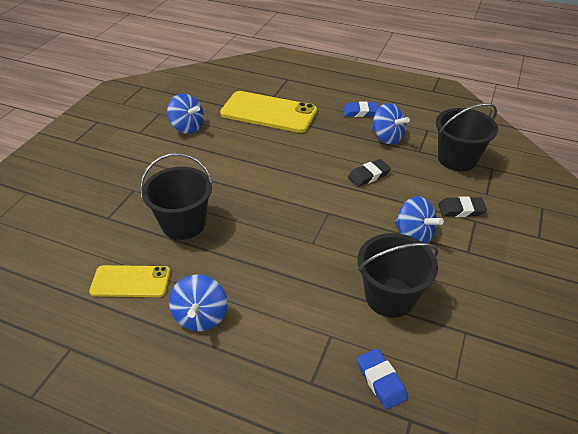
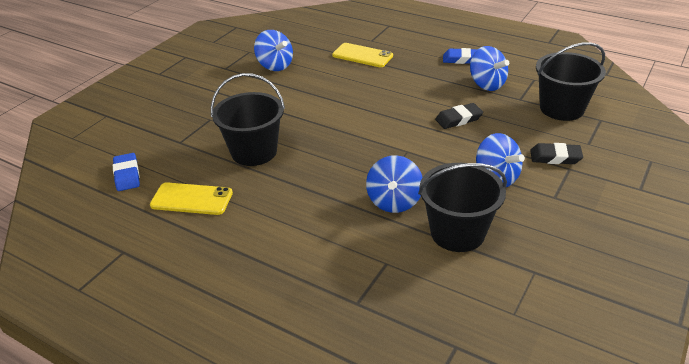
camera: 10 degrees right, 5 degrees down
(201, 316) = (255, 235): blue spinning top -> blue spinning top (394, 201)
(268, 112) = (362, 56): yellow phone -> yellow phone, size x0.59
(381, 380) = (431, 308): blue eraser -> blue eraser (127, 175)

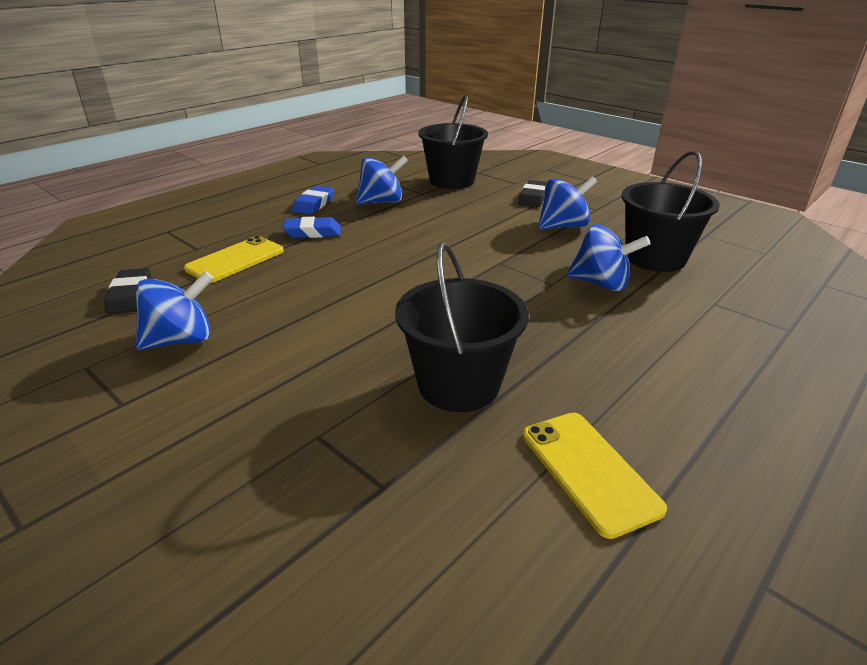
camera: 80 degrees left, 5 degrees down
(127, 175) = (488, 589): blue eraser -> blue eraser (313, 232)
(191, 199) = (589, 470): yellow phone -> yellow phone turned 45 degrees counterclockwise
(458, 119) = (445, 226): black eraser -> black eraser (130, 296)

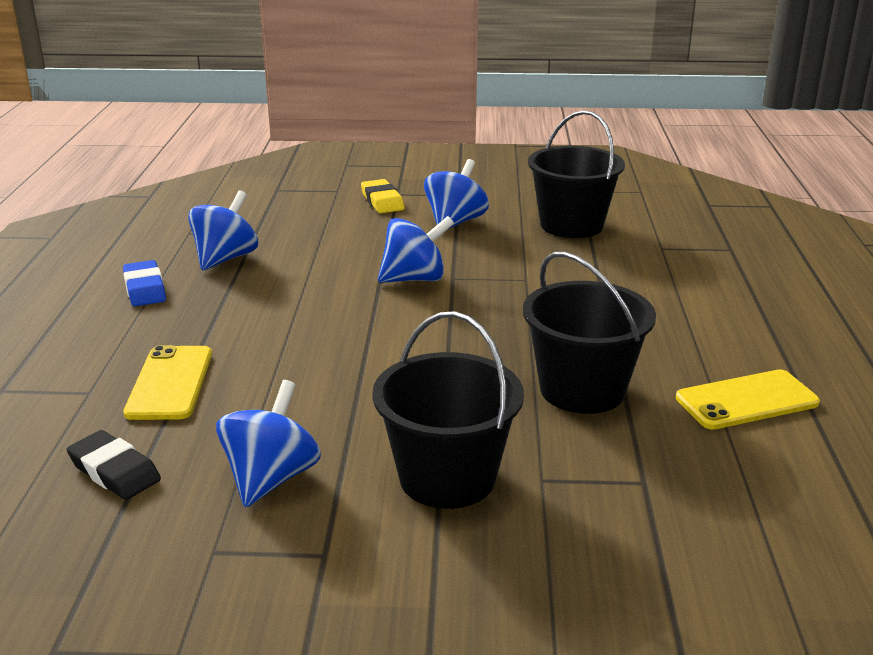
camera: 40 degrees left, 5 degrees down
(313, 232) = (206, 319): blue eraser -> none
(451, 181) = (265, 209): black bucket -> black bucket (447, 478)
(533, 197) = (382, 201): black eraser -> yellow eraser
(589, 470) = (746, 400): yellow phone -> yellow phone turned 45 degrees counterclockwise
(601, 283) = (563, 264): blue spinning top -> blue spinning top (415, 279)

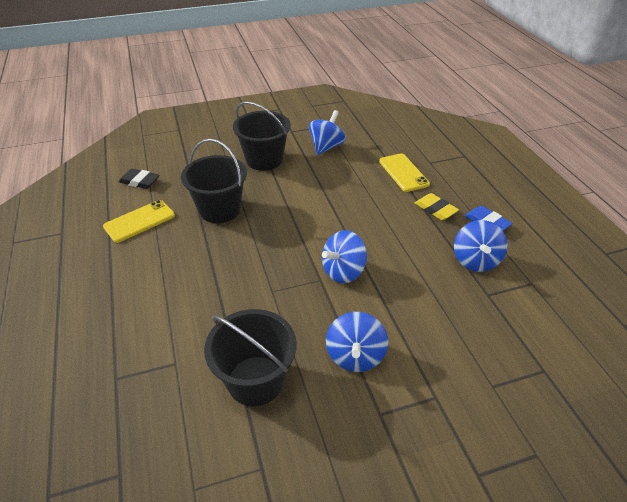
camera: 160 degrees right, 15 degrees up
(114, 471) = (381, 138): black eraser -> black eraser (139, 181)
(271, 478) = (326, 147): blue spinning top -> blue spinning top turned 150 degrees counterclockwise
(382, 201) = (438, 376): yellow eraser -> yellow eraser (435, 209)

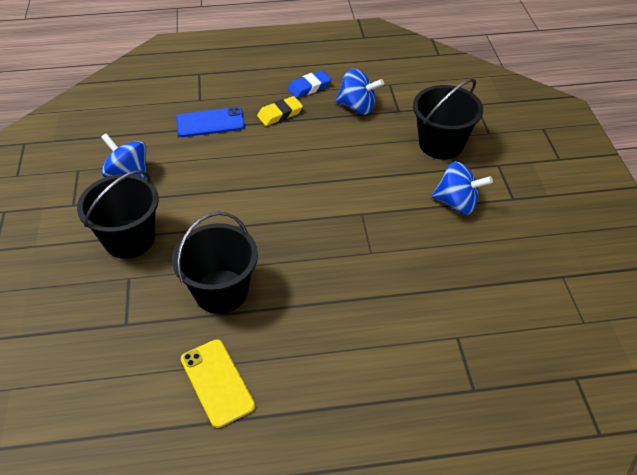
camera: 80 degrees left, 5 degrees up
(139, 181) = (120, 388): black eraser -> none
(255, 380) = (480, 274): black bucket -> black bucket (441, 144)
(343, 271) = (354, 195): blue spinning top -> none
(403, 173) = (210, 123): yellow phone -> blue phone

